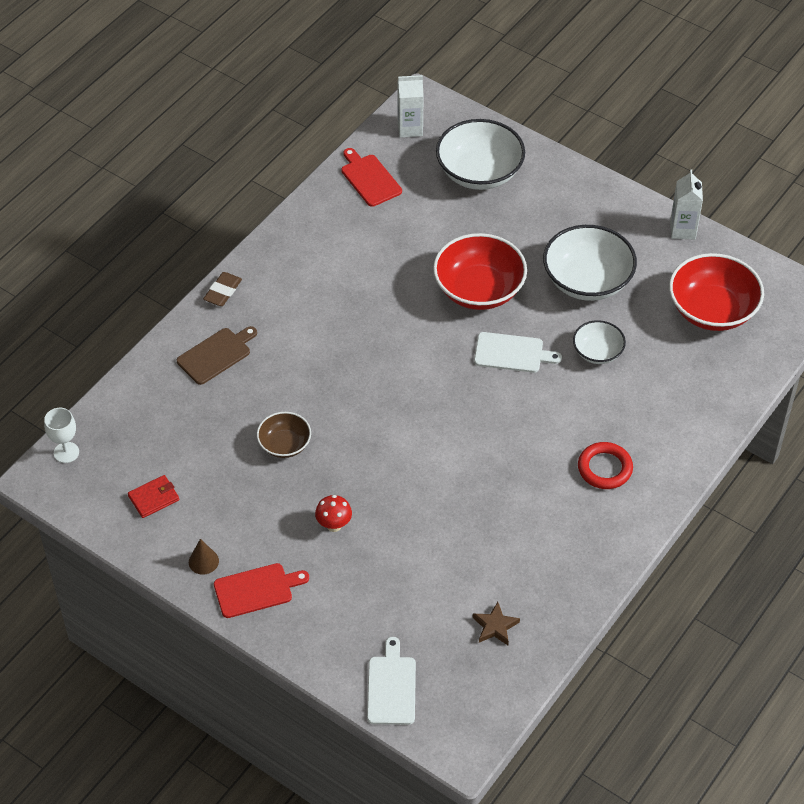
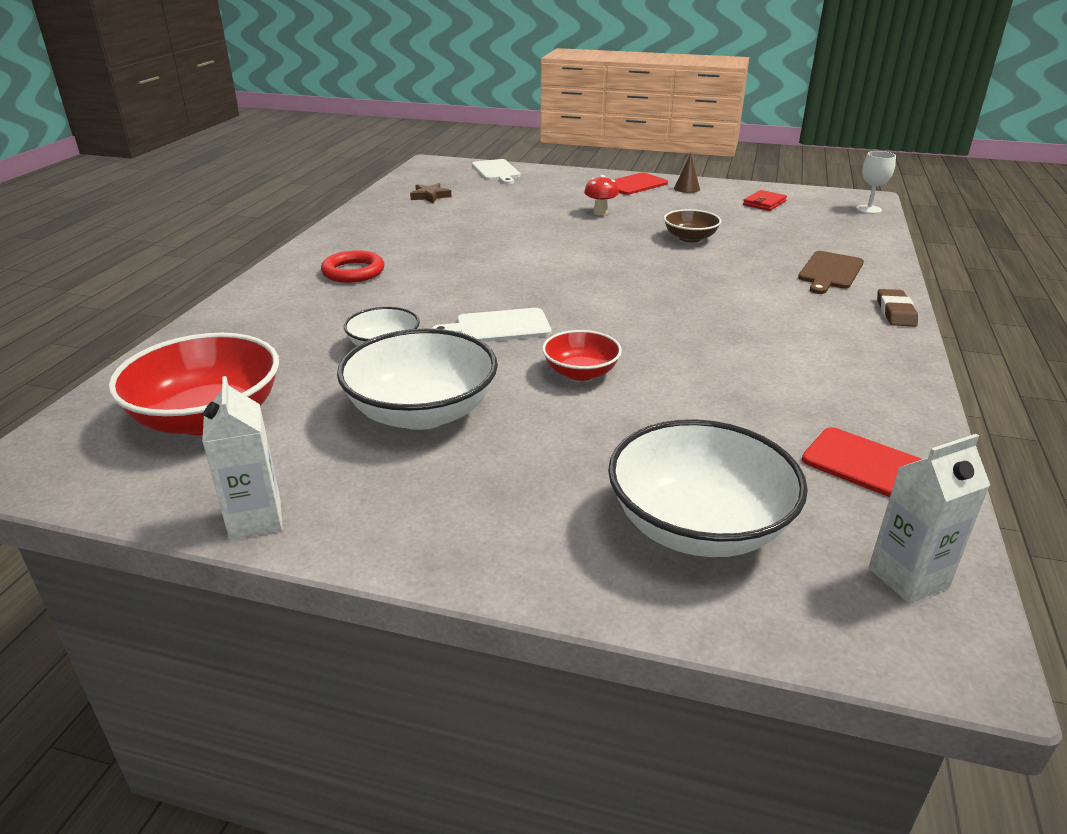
camera: 160 degrees right, 20 degrees down
(479, 289) = (580, 372): red bowl -> red bowl, size x0.55

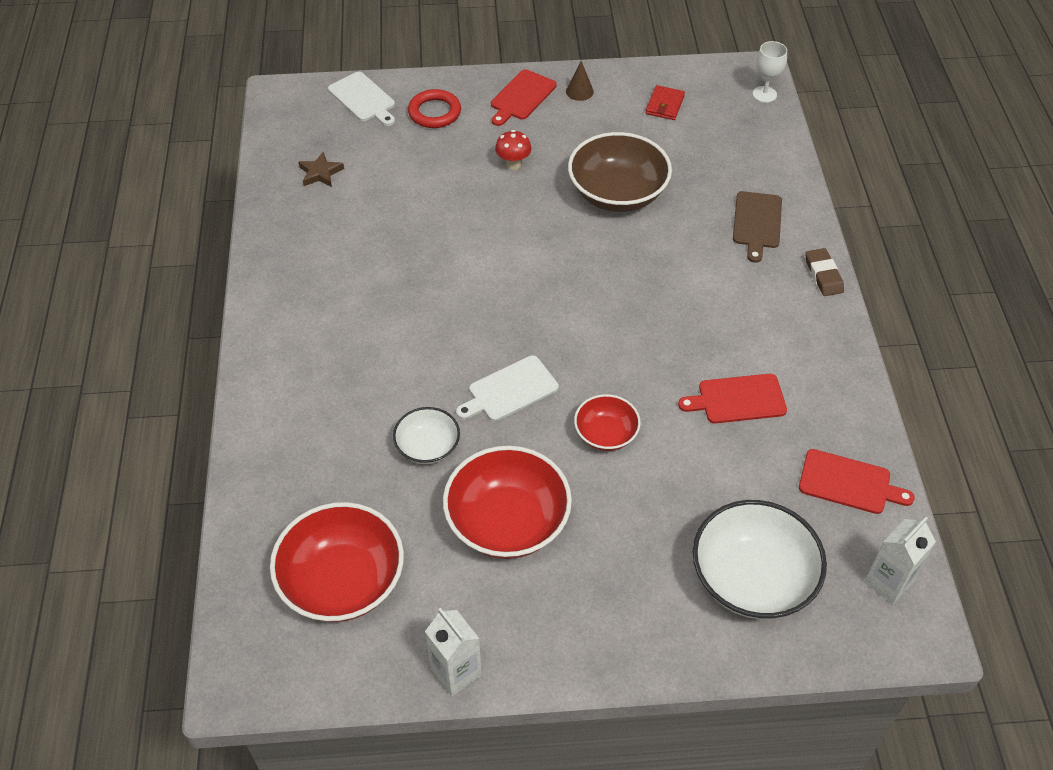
camera: 20 degrees left, 20 degrees up
(353, 272) = (328, 340): red ring -> red ring (434, 112)
(422, 412) = (507, 522): white bowl -> red bowl
(690, 238) = (617, 193): brown bowl -> brown bowl, size x1.82
(753, 376) = (738, 399): none -> red cutting board

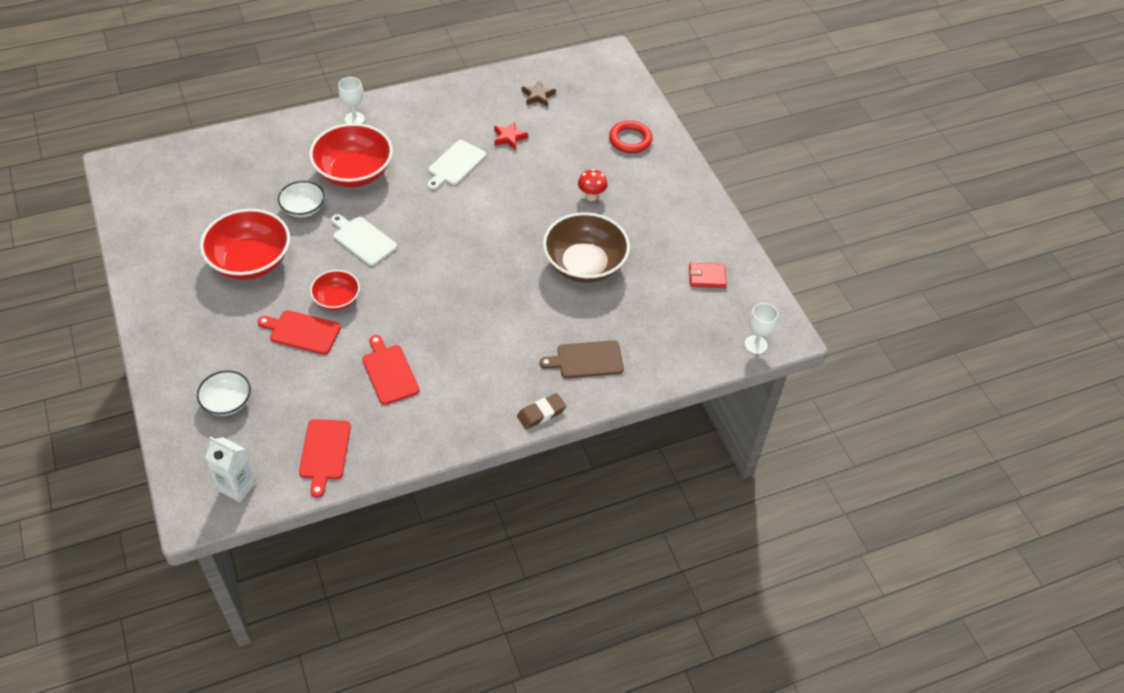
camera: 70 degrees right, 0 degrees up
(274, 363) = (354, 119): none -> white goblet
(342, 581) = (191, 193): red bowl -> red bowl (354, 172)
(363, 99) = (627, 98): white cutting board -> white cutting board (455, 164)
(383, 214) = (509, 137): none -> red star
(456, 672) = (134, 259): white carton -> none
(521, 97) = (672, 185): red cutting board -> red cutting board (302, 332)
(579, 91) = (697, 219): brown cone -> none
(752, 578) = (227, 402): white bowl -> white bowl, size x0.55

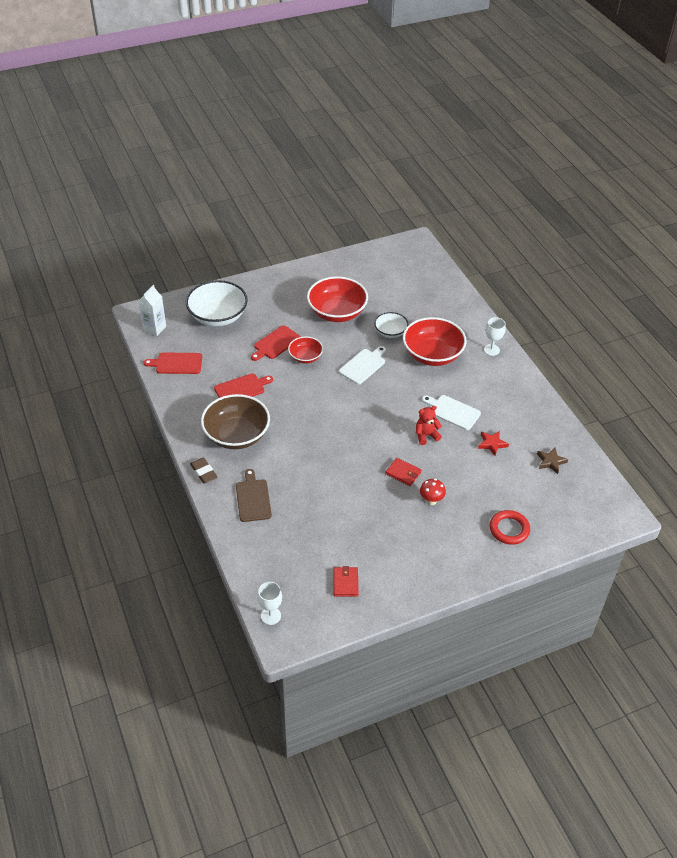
camera: 90 degrees right, 5 degrees down
(227, 402) = (218, 316): white bowl -> white bowl, size x1.82
(302, 332) = (276, 343): red cutting board -> red cutting board turned 150 degrees counterclockwise
(492, 191) = (426, 435): none -> red teddy bear
(550, 216) = (403, 473): none -> red wallet
(584, 264) = (352, 496): brown bowl -> brown bowl (236, 435)

